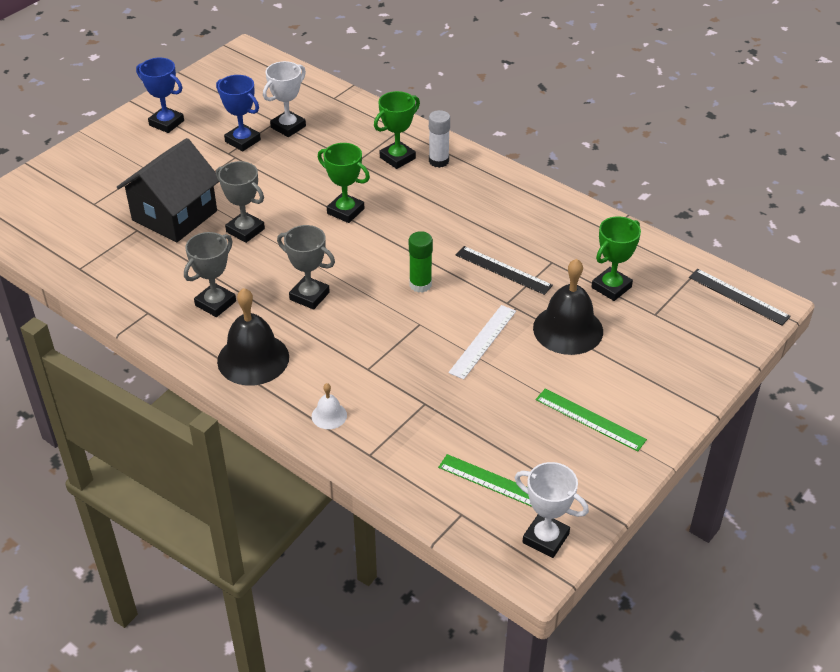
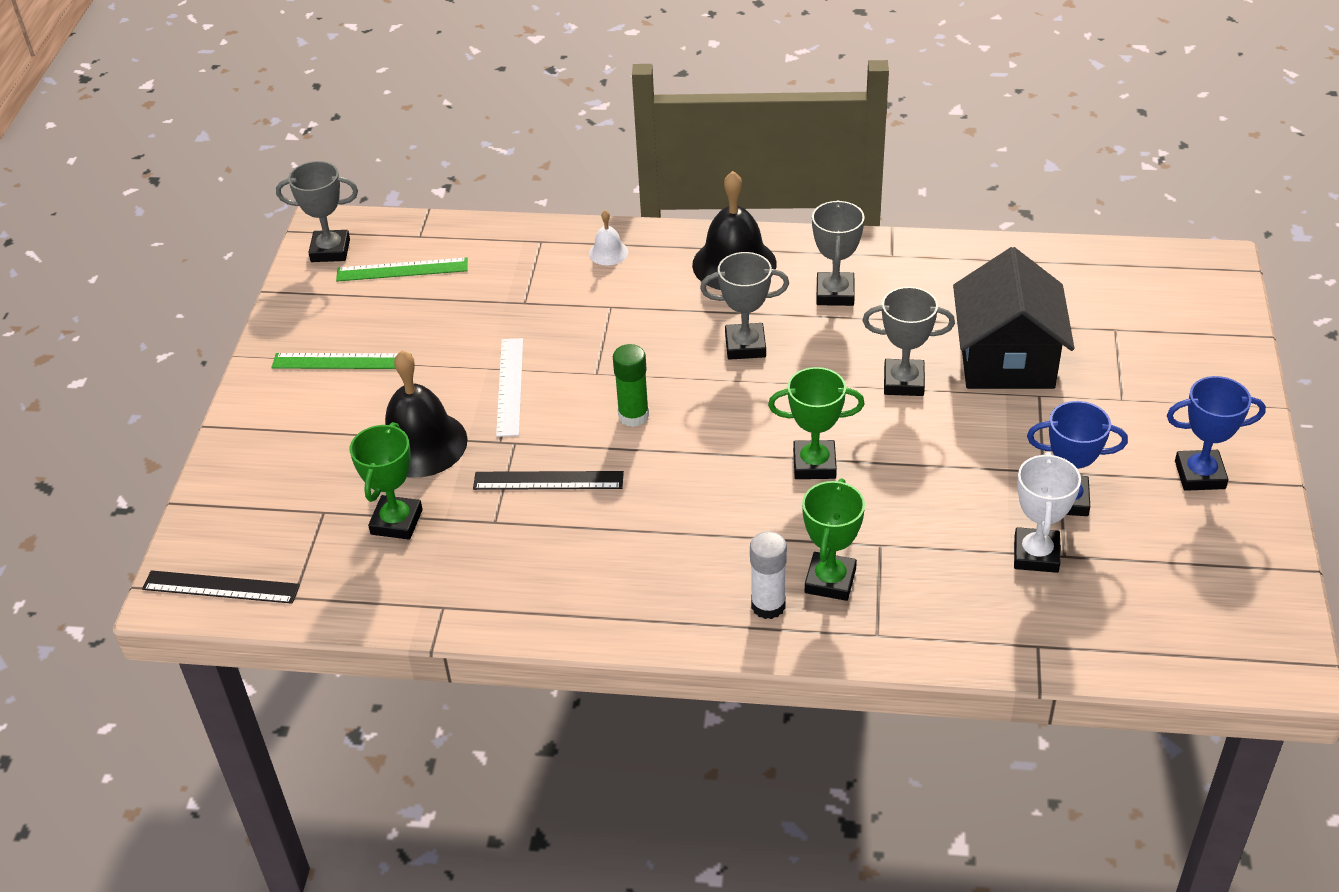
camera: 150 degrees right, 0 degrees up
(545, 538) = (330, 250): white trophy -> grey trophy

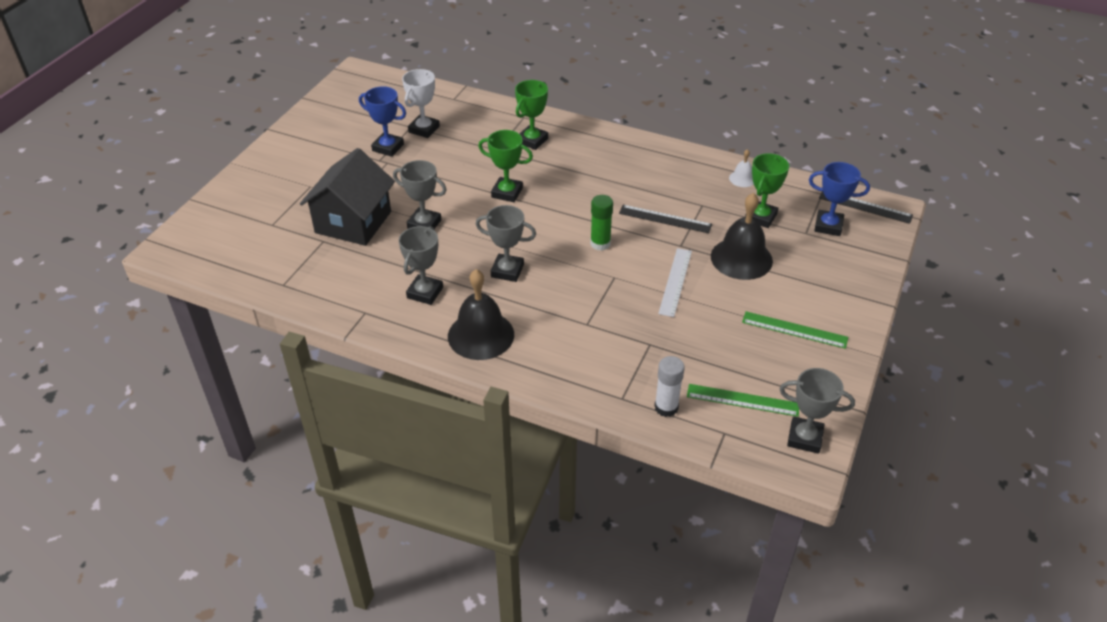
camera: 165 degrees left, 0 degrees up
(608, 252) = (571, 371): white bell -> white bell (742, 178)
(768, 605) = (569, 137): white glue stick -> white glue stick (666, 407)
(1199, 475) = (311, 143): blue trophy -> blue trophy (828, 226)

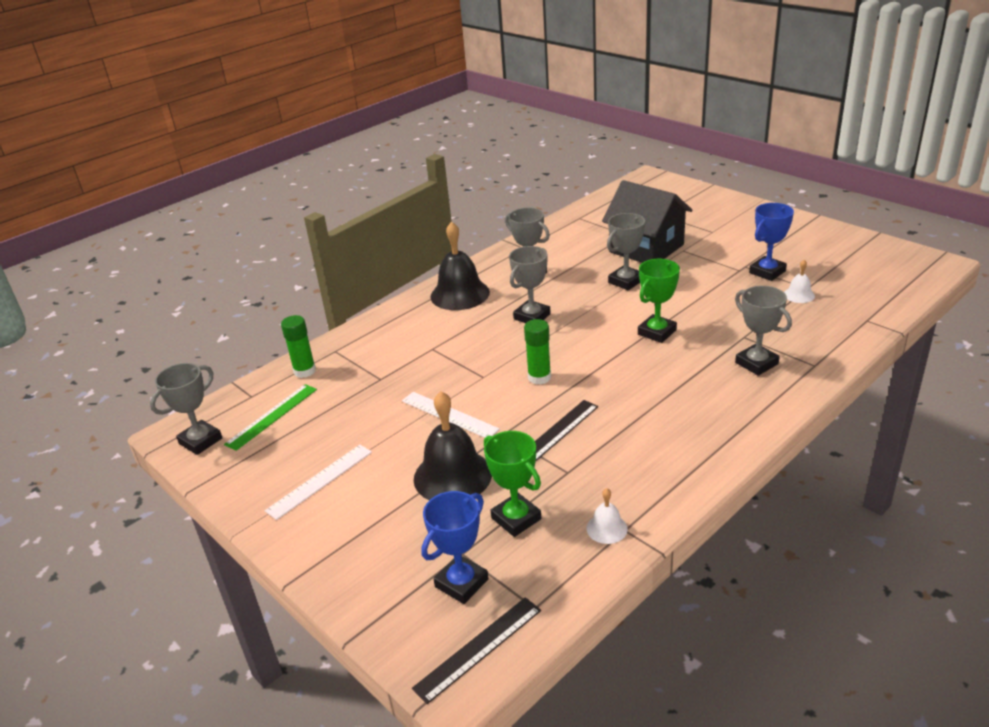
camera: 115 degrees right, 10 degrees down
(424, 129) = (799, 295): white trophy -> white bell
(532, 140) = (756, 363): green trophy -> grey trophy
(666, 407) = (305, 371): white glue stick -> green glue stick
(794, 330) = (320, 481): green ruler -> white ruler

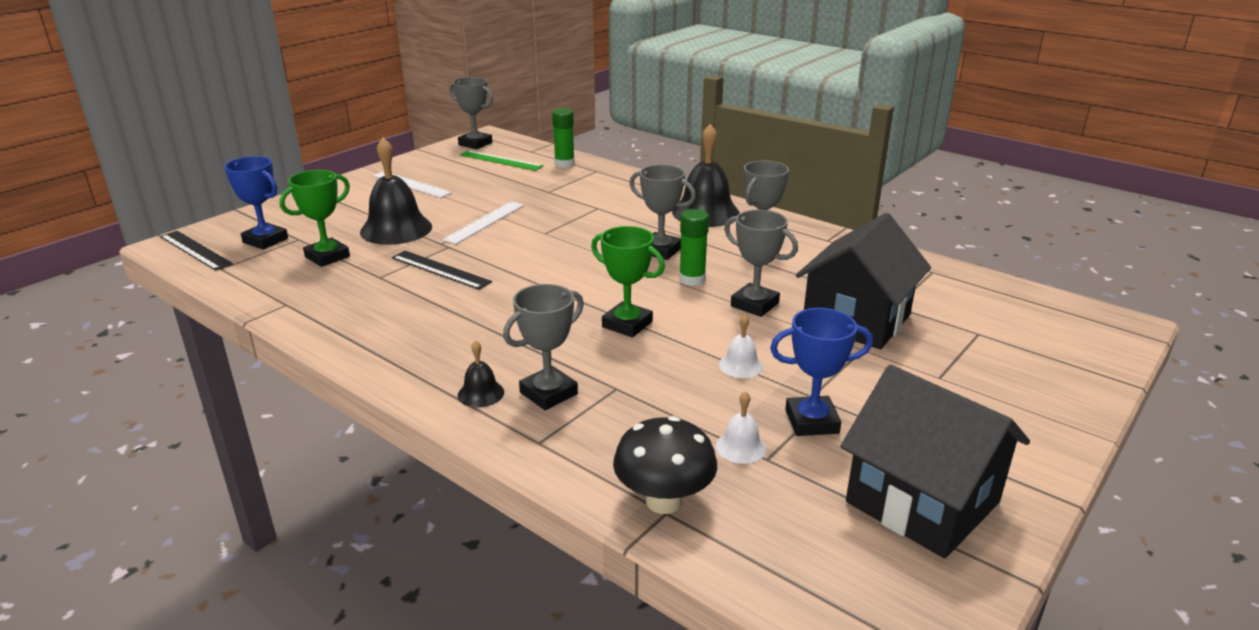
camera: 80 degrees right, 5 degrees down
(539, 377) = (538, 259): green glue stick -> green glue stick (692, 279)
(607, 528) = (292, 295): white bell -> white bell (741, 365)
(762, 393) = (481, 393): none -> black bell
(767, 272) = (811, 421): blue trophy -> blue trophy turned 45 degrees counterclockwise
(831, 249) = (922, 502): none -> black house
(858, 320) = (664, 501): none -> black mushroom

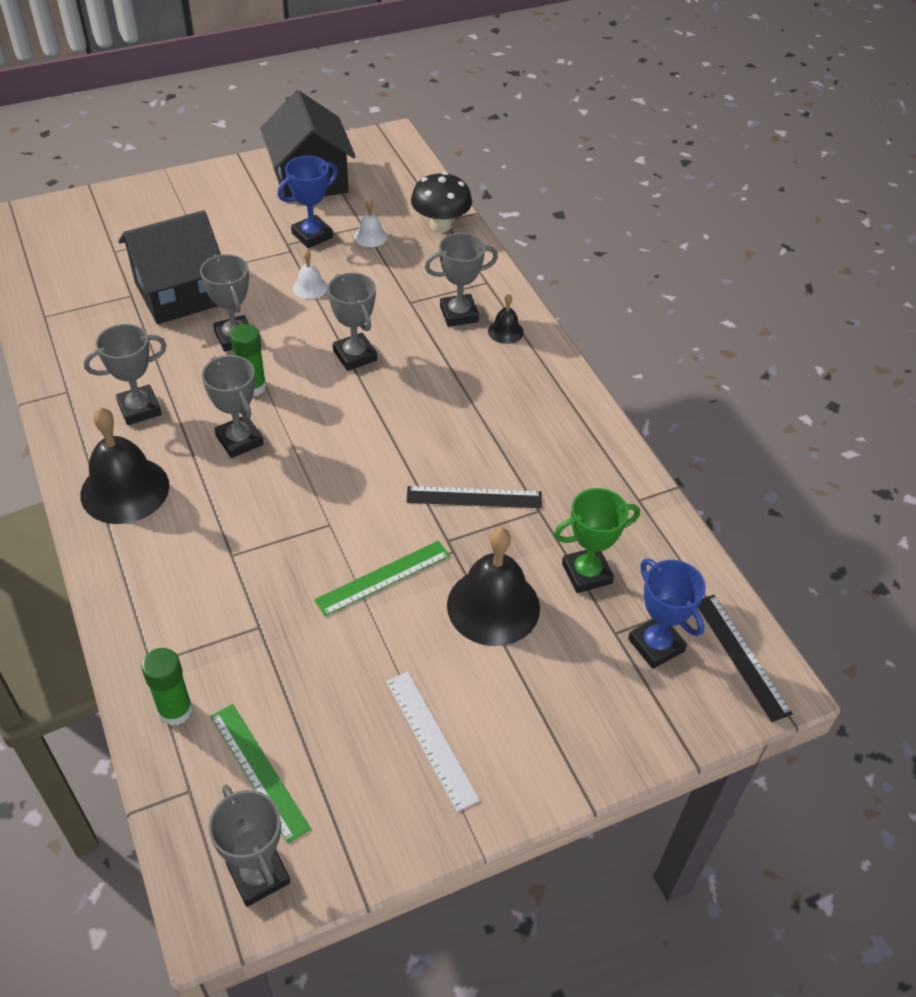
camera: 155 degrees left, 20 degrees up
(440, 270) = (474, 497): black ruler -> black ruler turned 60 degrees counterclockwise
(484, 222) = (383, 577): white ruler -> green ruler
(627, 324) = (355, 355): green trophy -> grey trophy
(811, 421) = (312, 235): blue trophy -> blue trophy turned 60 degrees counterclockwise

